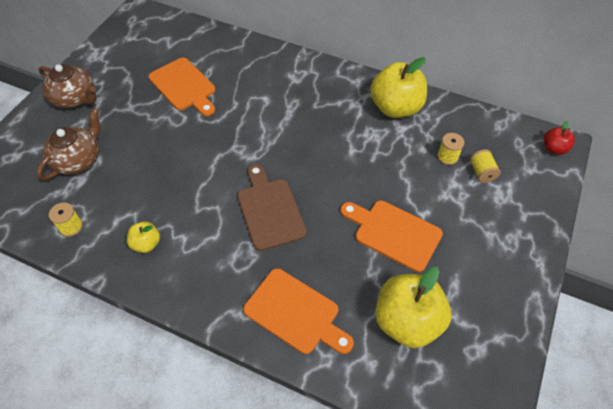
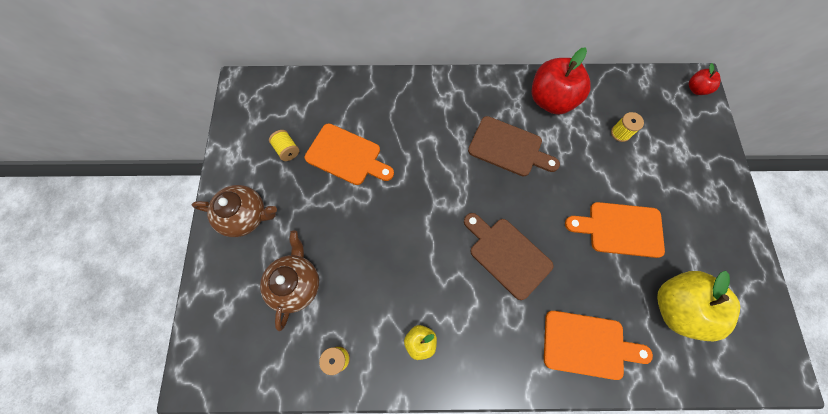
camera: 25 degrees left, 15 degrees up
(329, 130) = (509, 148): none -> brown cutting board
(395, 108) = (551, 100): yellow apple -> red apple
(482, 172) = (655, 137): yellow spool -> yellow spool (287, 150)

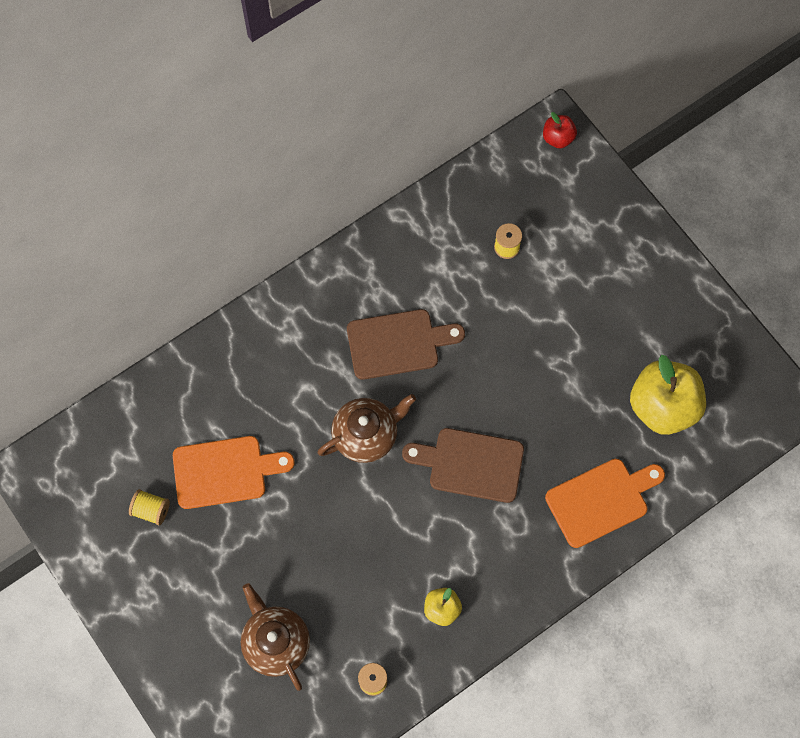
camera: 35 degrees left, 0 degrees up
(245, 216) = (164, 613): brown teapot -> brown teapot (366, 435)
(551, 100) = (409, 254): red apple -> none
(620, 229) = (567, 360): orange cutting board -> none

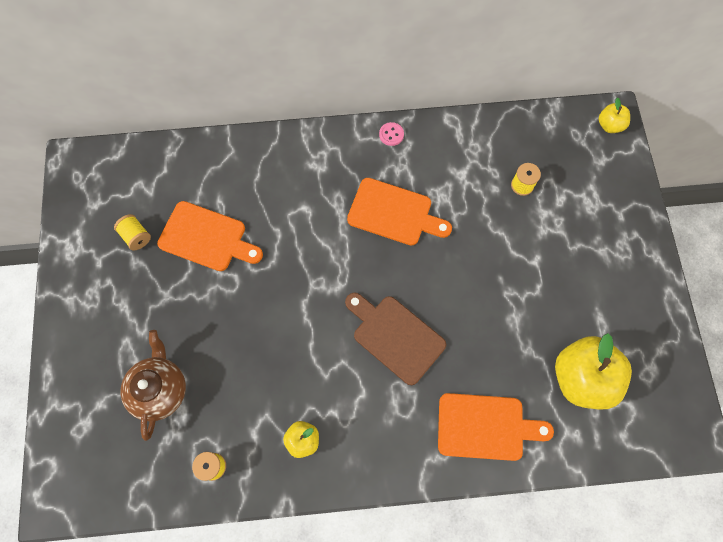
camera: 30 degrees right, 0 degrees up
(346, 263) = (391, 134): none -> pink button
(366, 435) = (328, 268): brown teapot -> none
(398, 343) = (394, 213): brown cutting board -> orange cutting board
(558, 138) = (609, 125): red apple -> yellow apple

